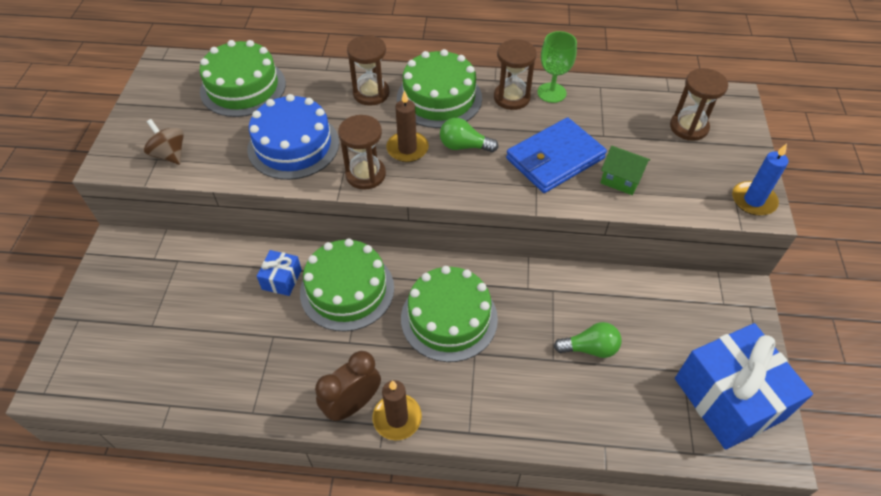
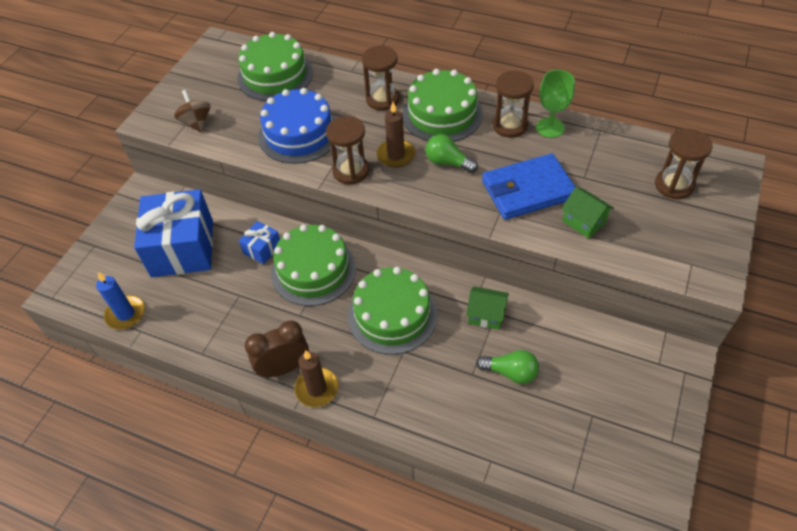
camera: 20 degrees right, 0 degrees up
(544, 295) = (486, 315): none -> green house
(729, 398) = (627, 451): blue gift -> blue gift (182, 248)
(753, 200) = (710, 269): blue candle -> blue candle (125, 314)

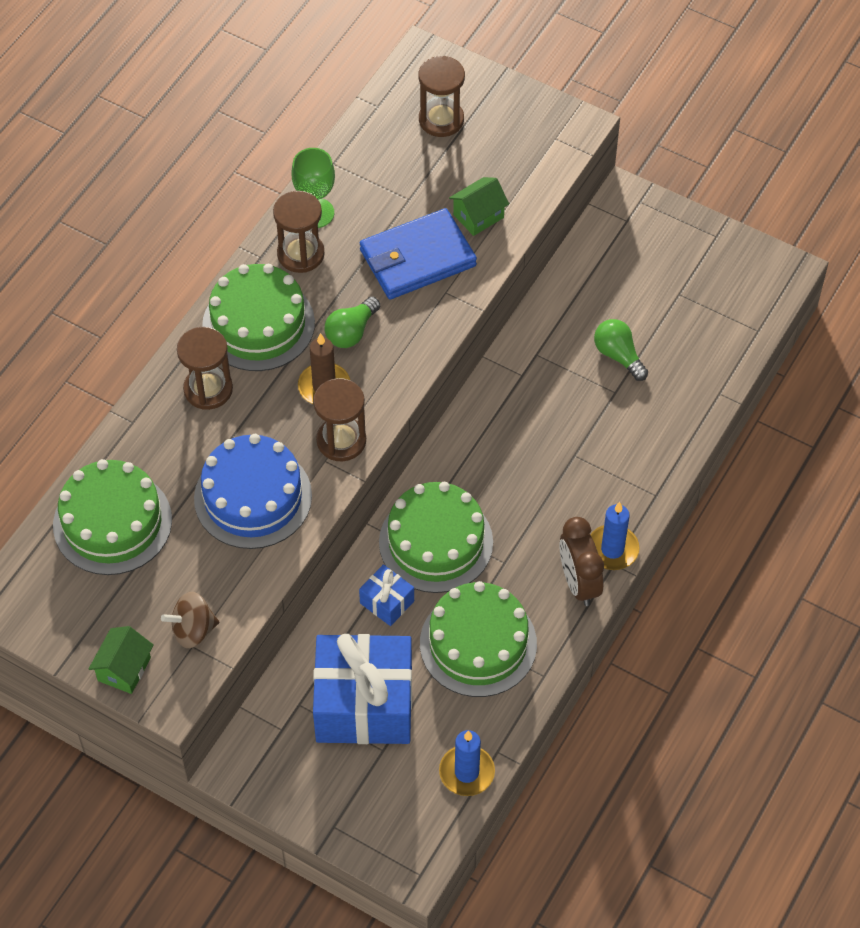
camera: 85 degrees left, 5 degrees up
(317, 389) = (612, 549): brown candle -> blue candle
(392, 315) = (522, 460): green cake -> green cake (478, 643)
(486, 315) = (538, 364): green house -> green house (124, 669)
(510, 372) = (618, 355): green light bulb -> green light bulb turned 60 degrees counterclockwise
(528, 190) = (417, 258): blue wallet -> blue wallet turned 75 degrees clockwise

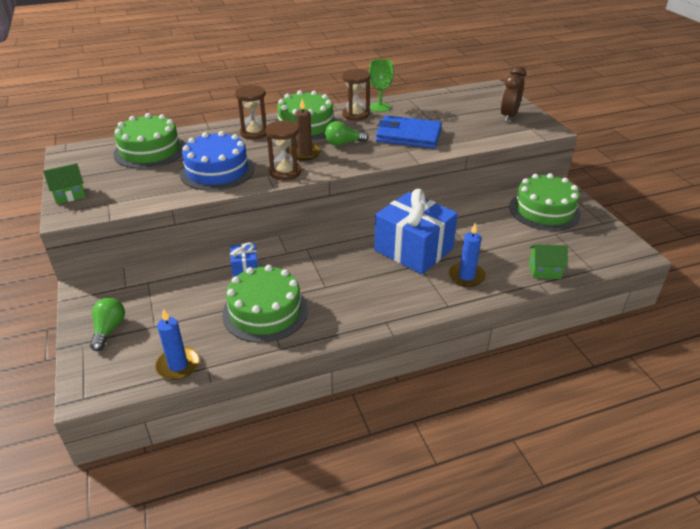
camera: 40 degrees right, 20 degrees down
(193, 630) = (117, 198): brown spinning top -> none
(364, 704) = (175, 301): blue gift -> blue gift (413, 249)
(436, 542) = (301, 259): green cake -> green cake (544, 210)
(441, 120) = (477, 104): brown hourglass -> none
(478, 216) = (458, 135): green house -> green house (544, 270)
(578, 583) = (354, 318): brown clock -> brown clock (508, 116)
(612, 549) = (393, 315): blue candle -> blue candle (466, 276)
(618, 355) = (491, 240): green light bulb -> green light bulb (109, 330)

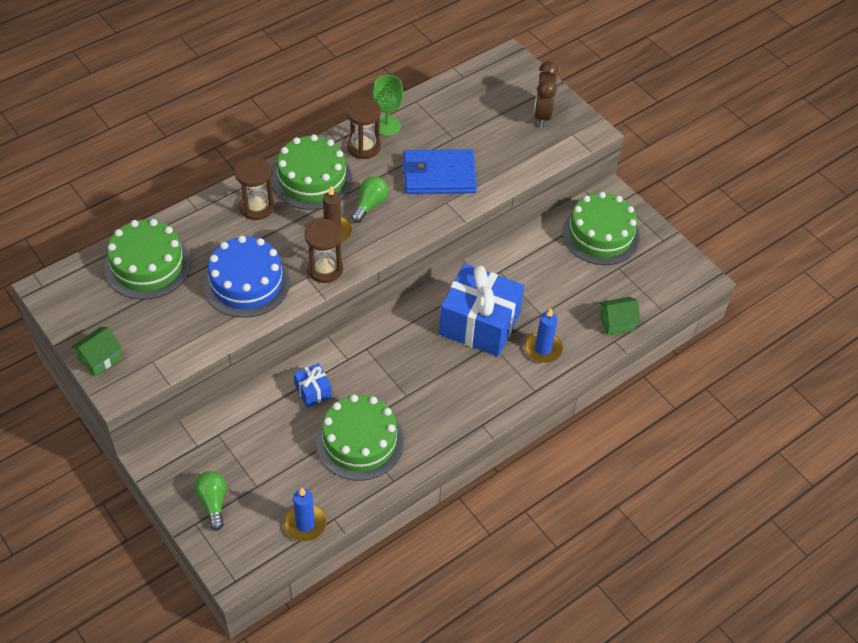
camera: 20 degrees left, 15 degrees up
(343, 143) = (370, 205): green light bulb -> green light bulb turned 150 degrees clockwise

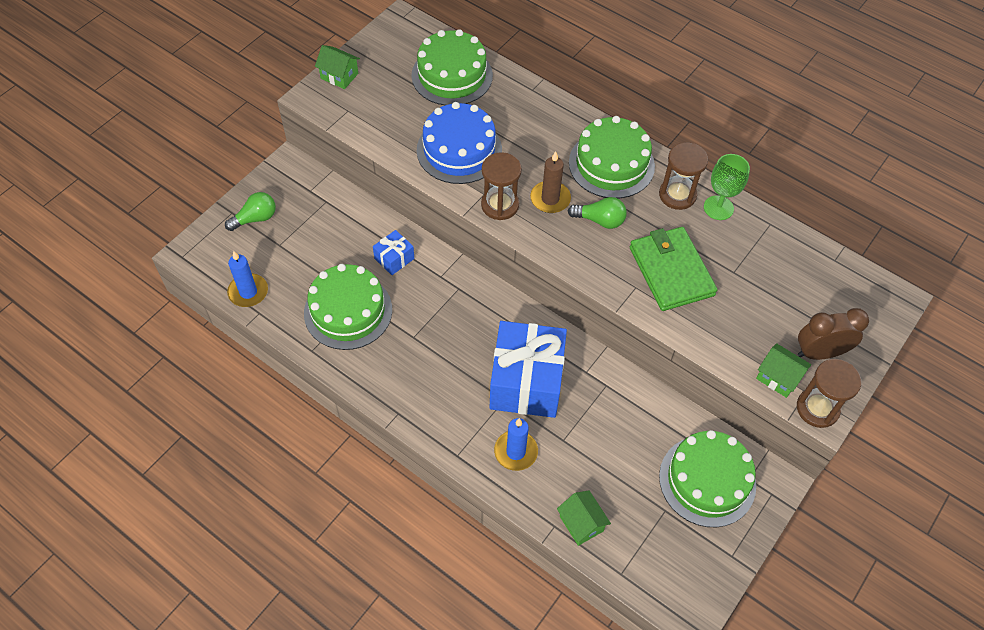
camera: 75 degrees right, 5 degrees up
(256, 207) = (555, 131): brown hourglass -> brown hourglass (817, 408)
(439, 175) = (671, 271): blue wallet -> green wallet
(556, 145) = (778, 377): none -> green house

